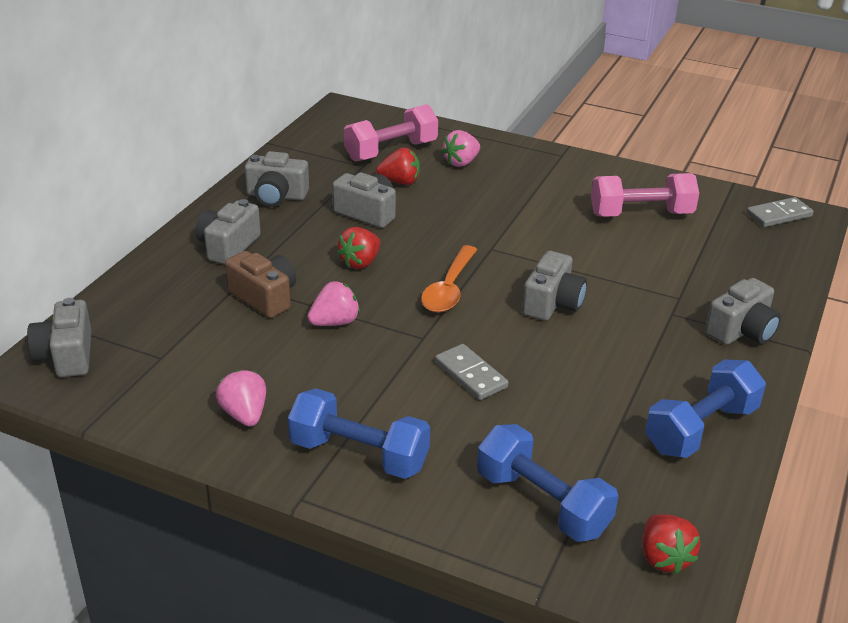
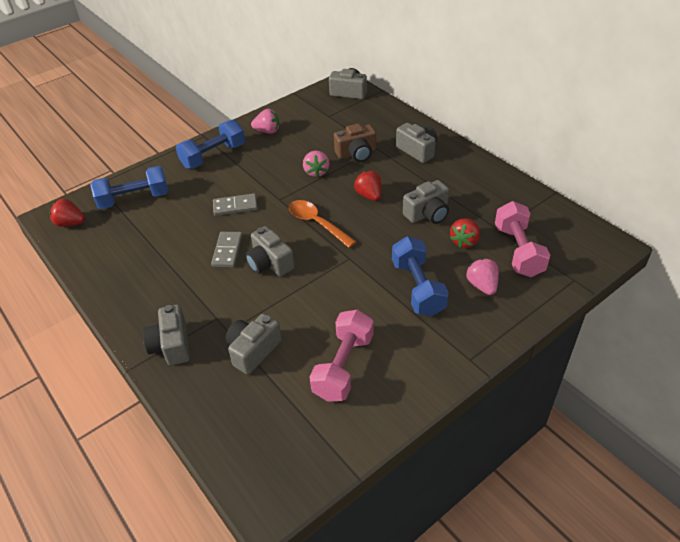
camera: 120 degrees right, 10 degrees up
(276, 196) = (471, 180): grey camera -> grey camera (253, 350)
(700, 429) = (119, 276): blue dumbbell -> blue dumbbell (418, 288)
(779, 215) = (282, 476): grey domino -> grey domino (227, 251)

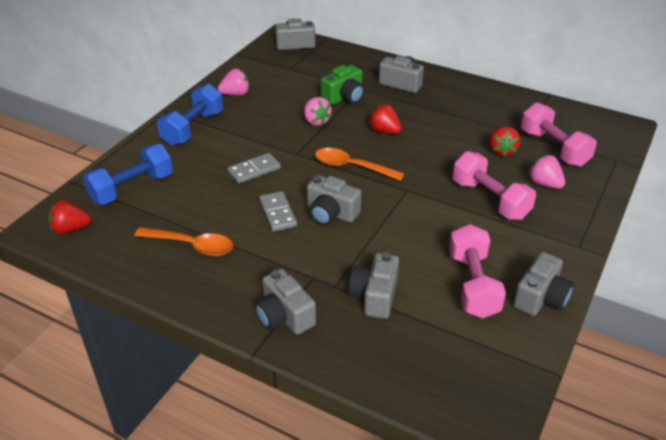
camera: 25 degrees left, 5 degrees down
(144, 262) = (192, 245): none -> orange spoon
(356, 153) = (344, 97): brown camera -> green camera
(418, 288) = (490, 200): blue dumbbell -> pink dumbbell
(427, 214) = (451, 135): grey camera -> grey camera (540, 298)

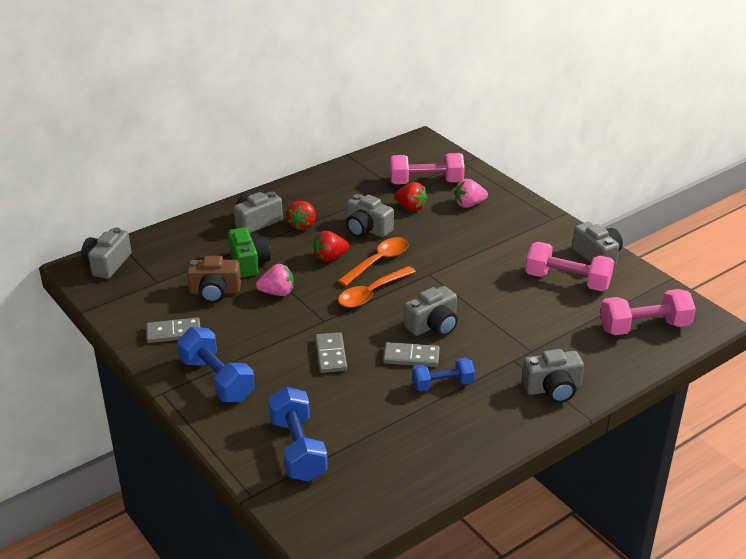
camera: 65 degrees left, 5 degrees down
(71, 229) = (340, 510): red strawberry -> red strawberry (302, 225)
(192, 245) = (425, 424): orange spoon -> orange spoon (378, 261)
(235, 94) = (173, 332): pink strawberry -> grey domino
(250, 241) = (442, 384): none -> blue dumbbell
(296, 94) = (214, 292): none -> brown camera
(374, 296) = (554, 333): grey camera -> grey camera (367, 229)
(490, 200) = (471, 237): pink dumbbell -> pink dumbbell (644, 327)

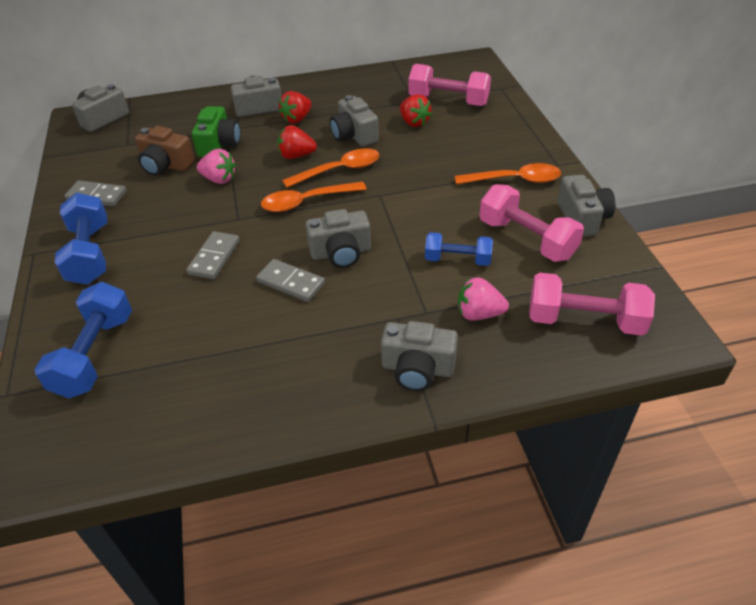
camera: 25 degrees right, 10 degrees up
(442, 384) = (298, 324): blue dumbbell -> blue dumbbell (457, 259)
(469, 204) = (476, 131): pink strawberry -> pink strawberry (479, 314)
(528, 238) = (515, 180): none -> orange spoon

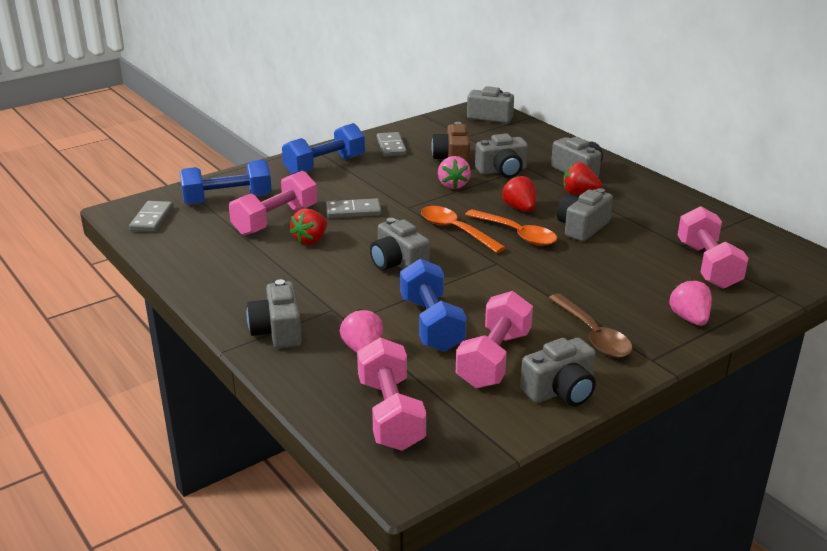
camera: 65 degrees right, 15 degrees down
(184, 322) = (275, 220): none -> pink dumbbell
(219, 144) = (502, 171): green camera -> grey camera
(290, 283) = (345, 250): grey domino -> grey domino (151, 219)
(414, 122) = (640, 254): red strawberry -> red strawberry (311, 240)
(457, 259) = (431, 324): blue dumbbell -> blue dumbbell, size x1.56
(513, 132) = (689, 318): none -> pink strawberry
(515, 180) = (593, 335): orange spoon -> brown spoon

